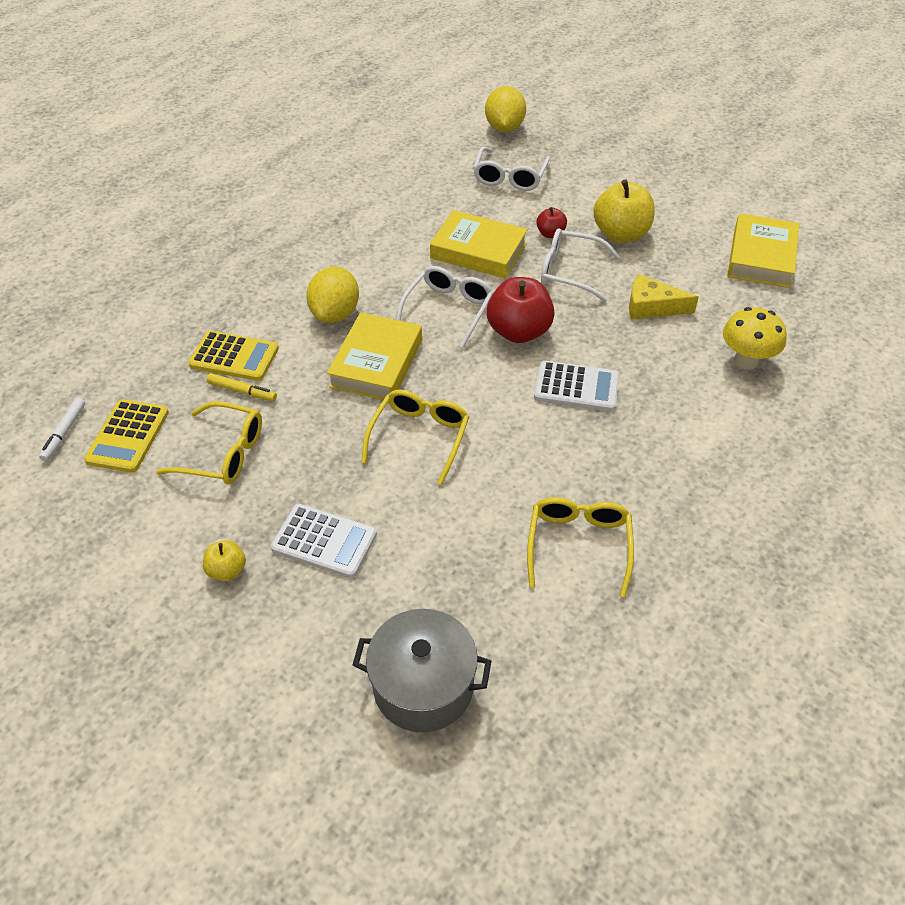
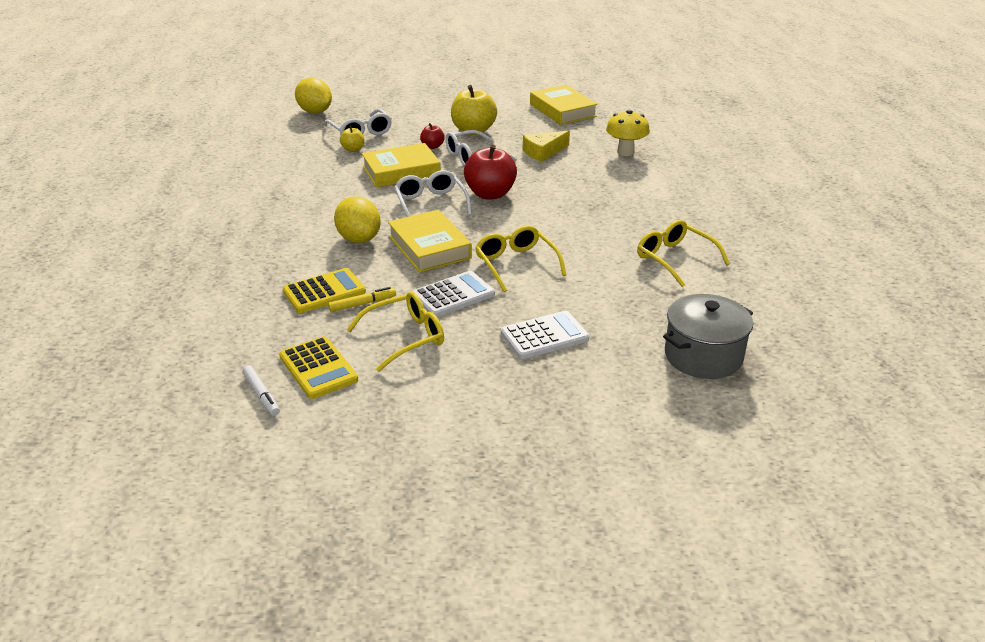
camera: 45 degrees left, 15 degrees down
(227, 570) = (511, 383): yellow apple -> yellow apple (353, 149)
(576, 387) = (563, 201): white calculator -> white calculator (453, 295)

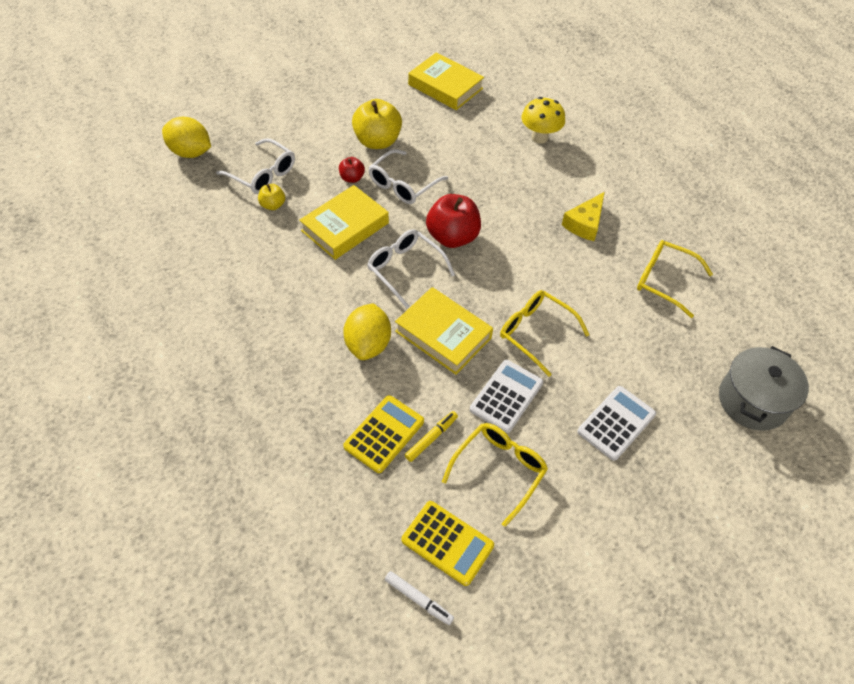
camera: 25 degrees left, 20 degrees up
(359, 239) = (368, 344): yellow lemon -> yellow lemon turned 60 degrees clockwise
(543, 152) = (465, 158): yellow cheese -> yellow cheese (584, 223)

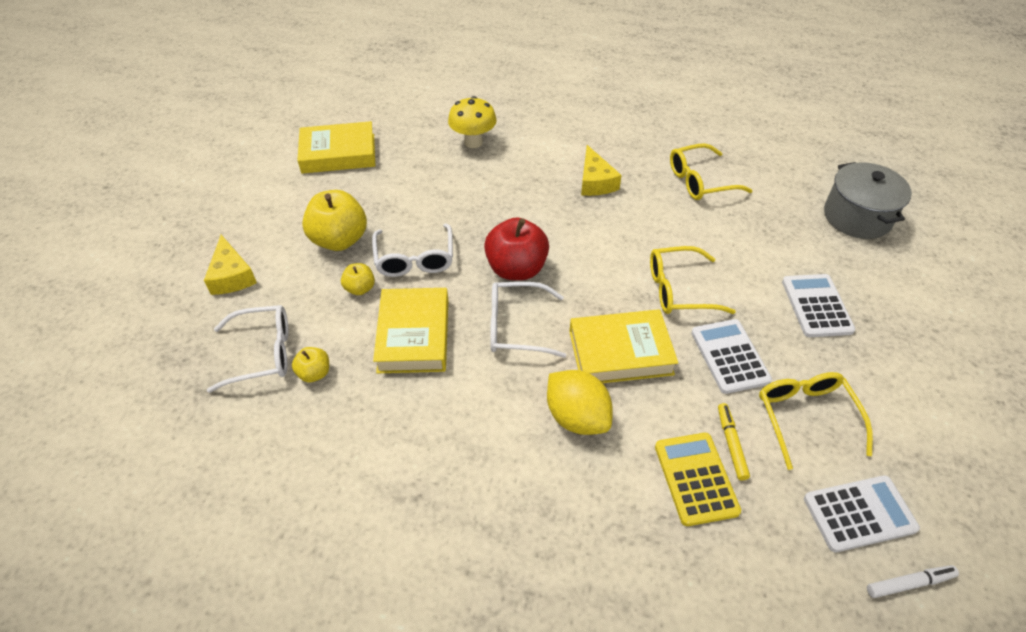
camera: 45 degrees left, 5 degrees down
(190, 152) = (145, 395): yellow lemon -> none
(299, 120) = (231, 276): none -> yellow cheese
(352, 178) = (360, 288): red apple -> yellow apple
(447, 543) = (859, 514): yellow calculator -> white calculator

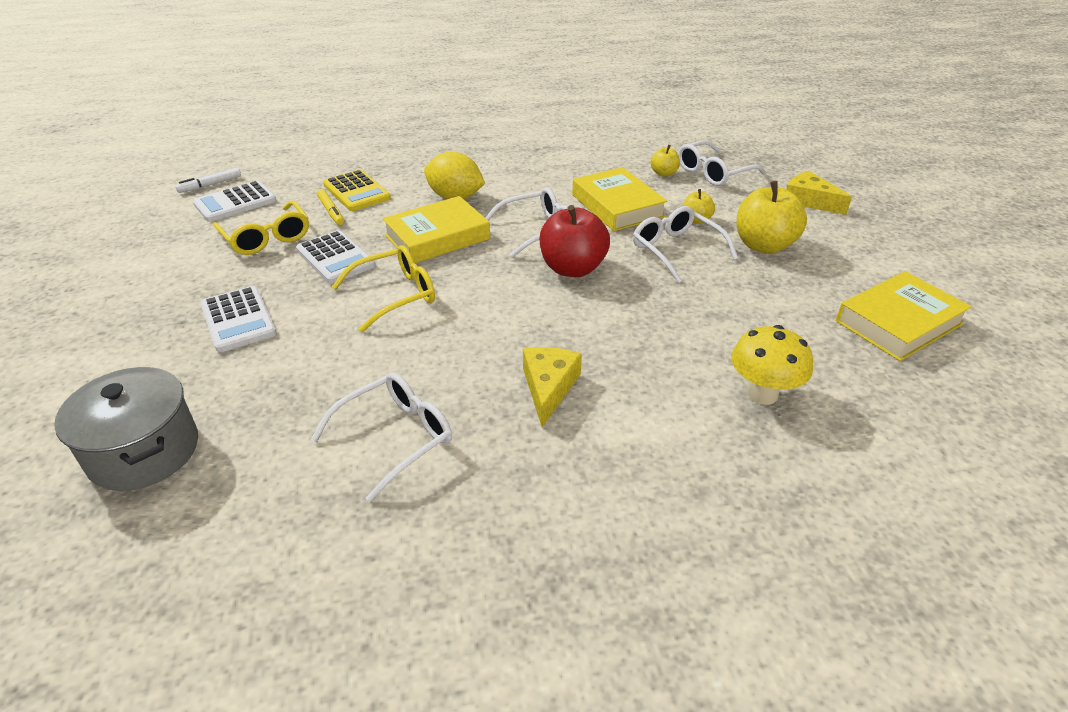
camera: 155 degrees right, 10 degrees down
(595, 182) = (549, 387): yellow cheese -> yellow cheese turned 45 degrees clockwise
(700, 181) = (395, 437): yellow glasses -> white glasses

